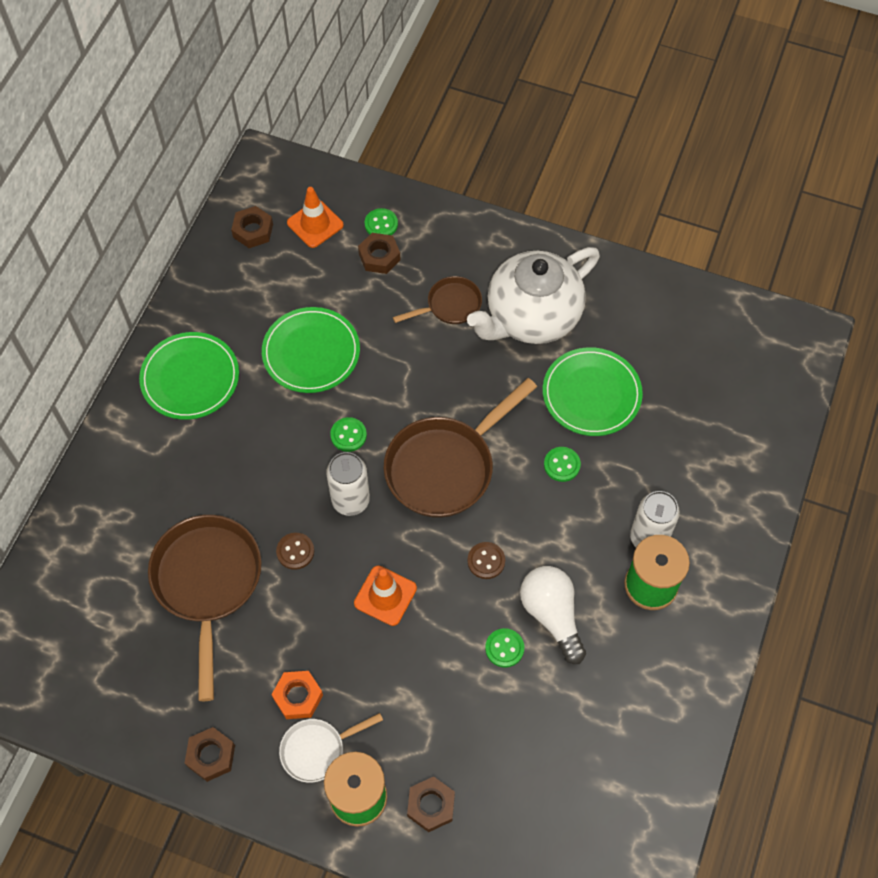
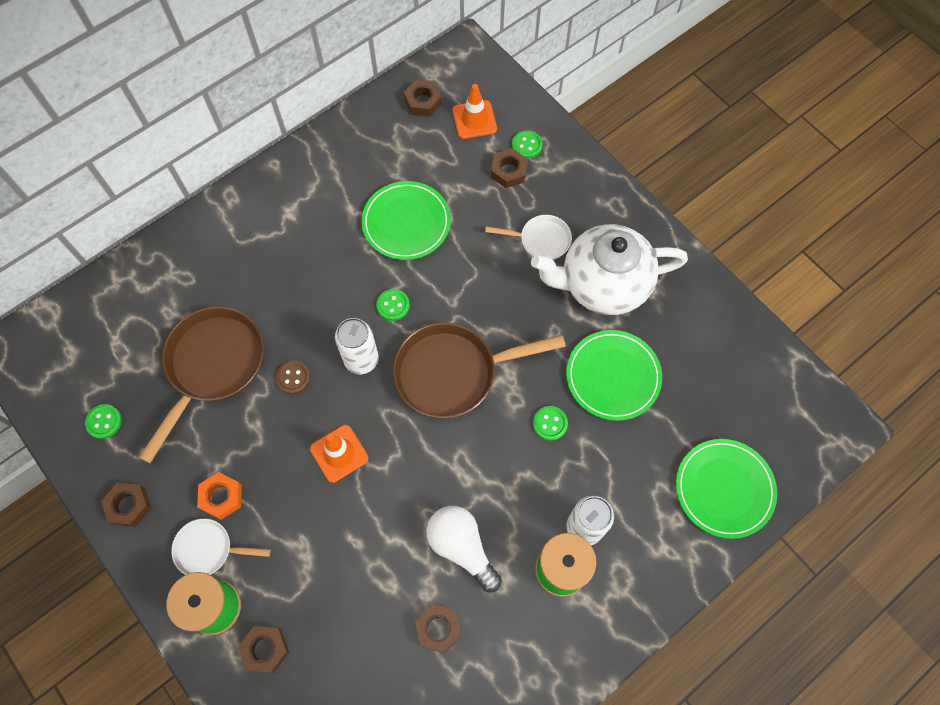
camera: 30 degrees right, 5 degrees up
(190, 378) = (302, 196): green plate -> green plate (724, 489)
(450, 305) = (541, 240): brown pan -> white pan
(486, 561) = (436, 470): brown button -> none
(504, 648) = (405, 553): green button -> green button (104, 422)
(552, 615) = (462, 547): white light bulb -> white light bulb turned 45 degrees counterclockwise
(576, 696) = (438, 629): none -> brown nut

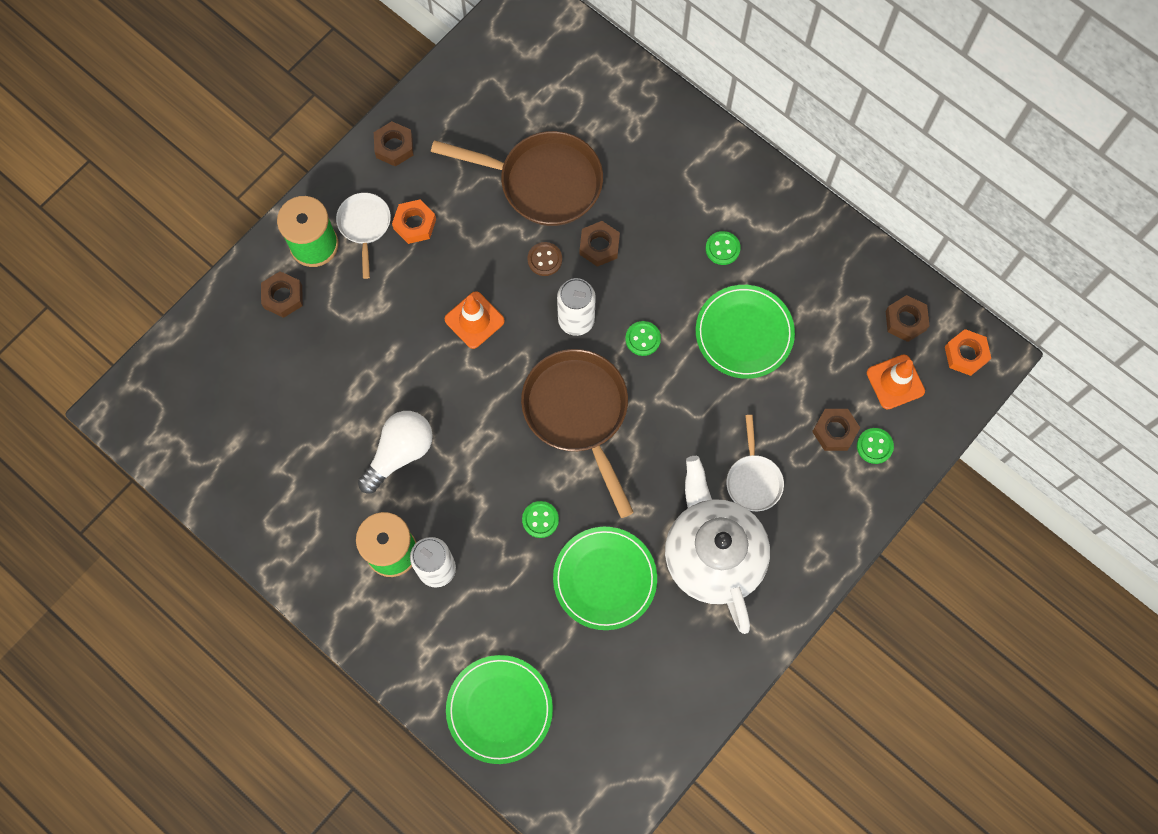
camera: 80 degrees right, 5 degrees up
(104, 422) = (470, 102): green button -> green button (722, 248)
(438, 629) = (320, 445): brown nut -> brown nut (599, 246)
(461, 67) = (965, 354): none -> orange nut

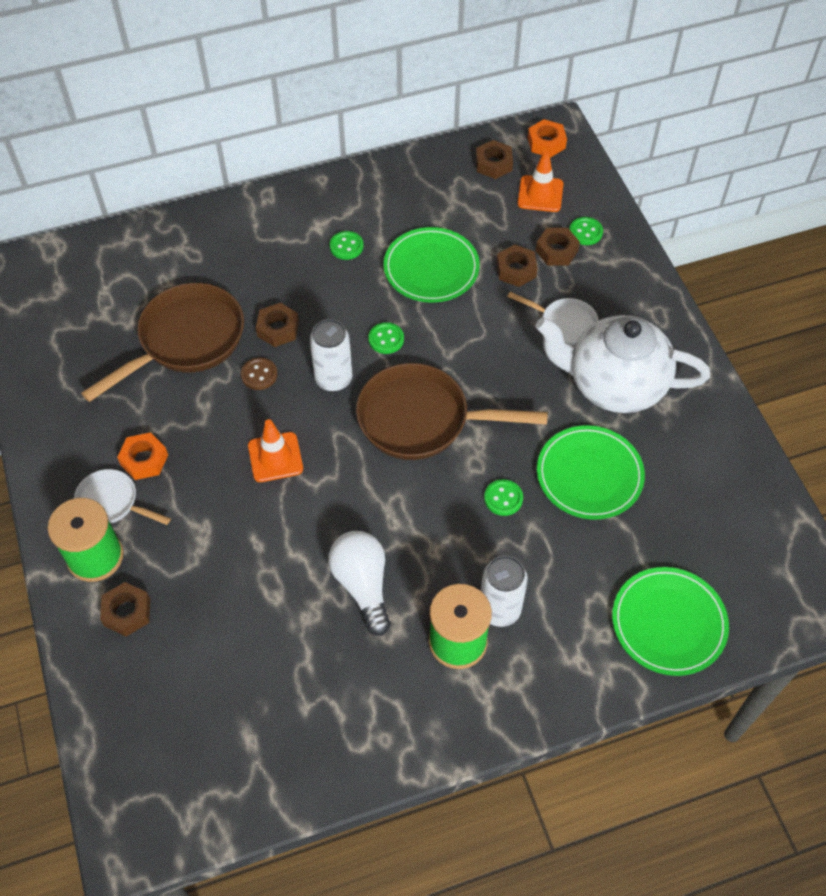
camera: 60 degrees left, 15 degrees down
(394, 147) = (54, 439): brown nut -> brown nut (516, 270)

